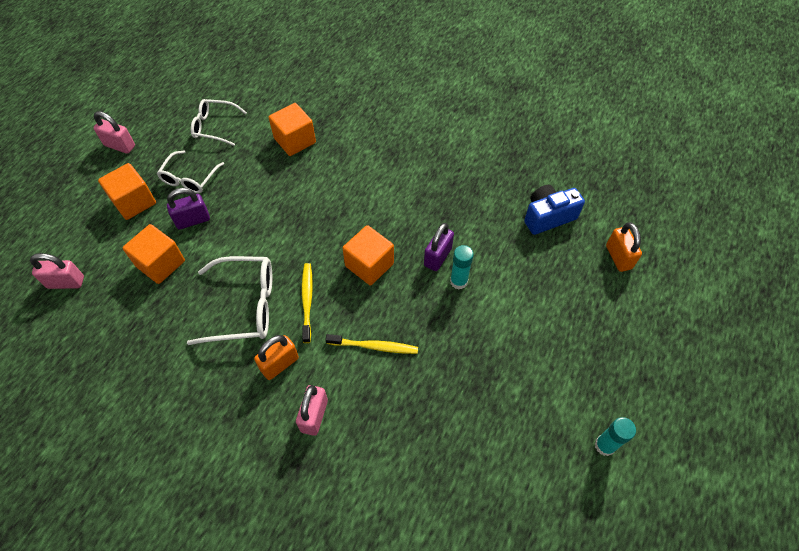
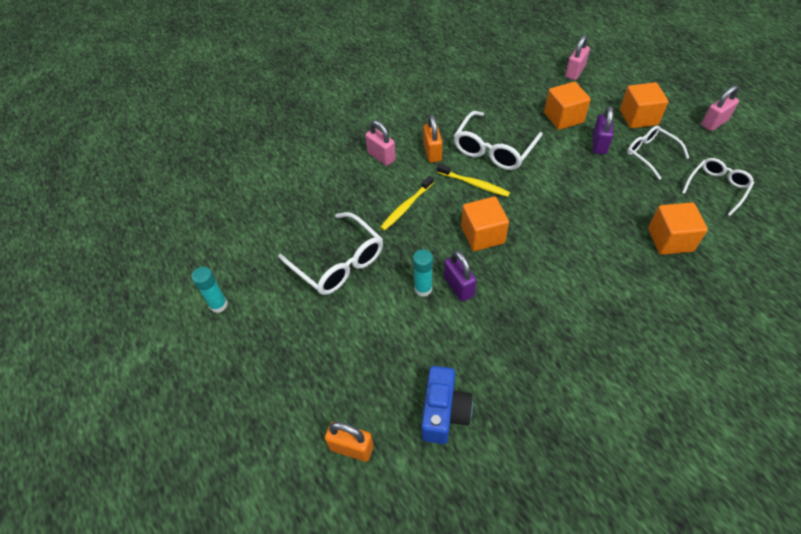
camera: 125 degrees right, 5 degrees down
(481, 367) = (338, 263): none -> white glasses

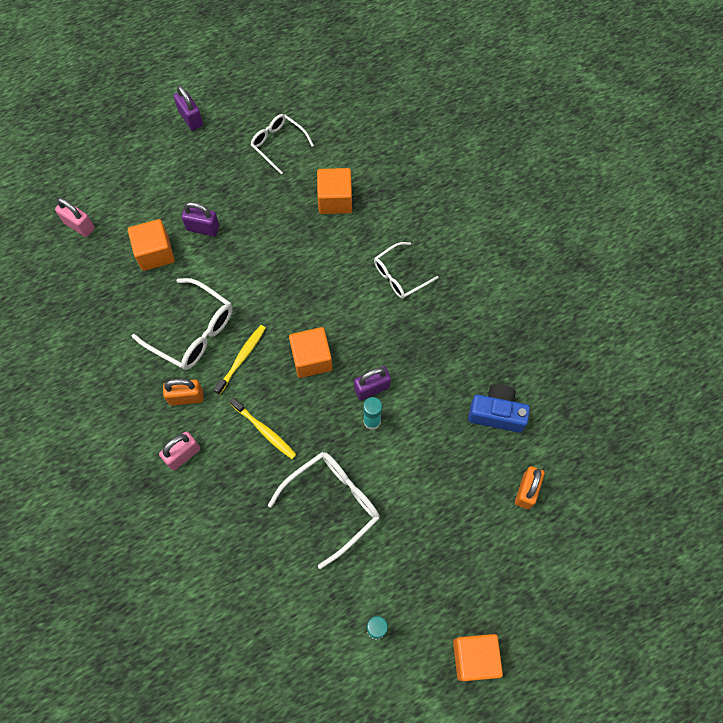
camera: 90 degrees left, 15 degrees up
(638, 117) = (169, 182): orange cube -> orange cube (474, 658)
(650, 154) = (225, 185): white glasses -> white glasses (400, 276)
(714, 123) = (191, 118): pink padlock -> purple padlock

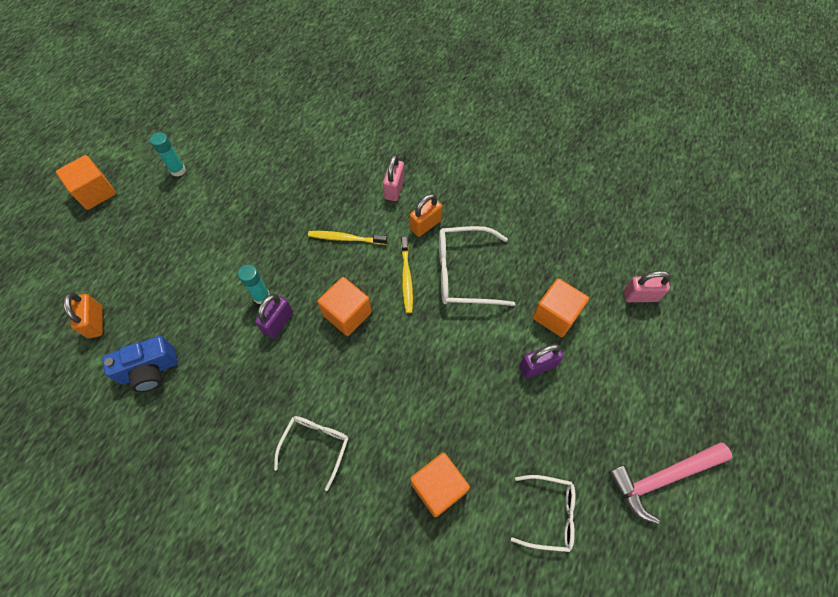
camera: 145 degrees right, 5 degrees down
(191, 118) = (662, 478): purple padlock -> pink hammer
(333, 504) = (257, 222): white glasses -> none

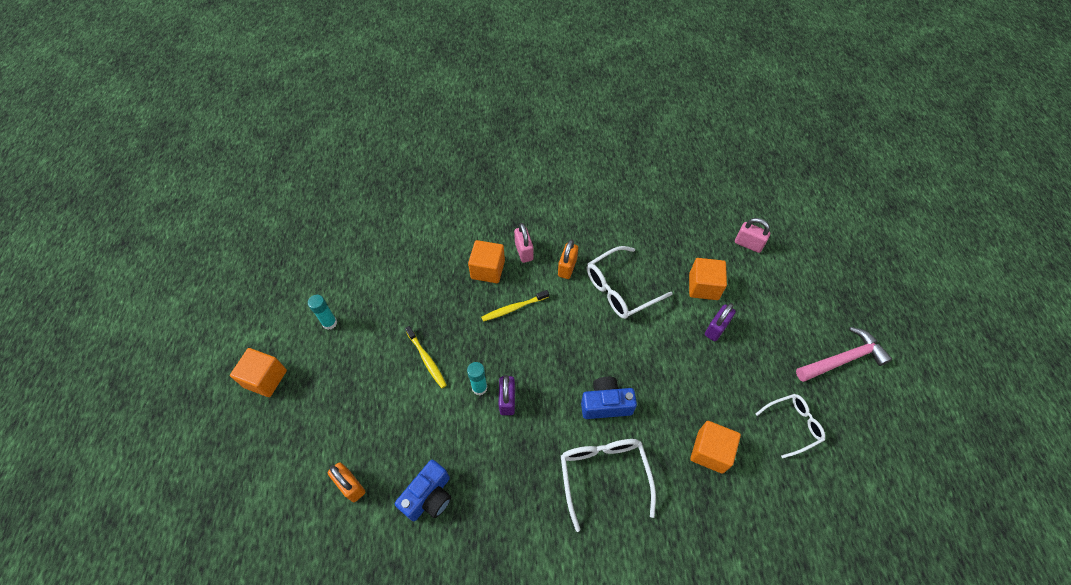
camera: 30 degrees left, 5 degrees down
(316, 445) = (604, 475): white glasses -> white glasses, size x1.54
(347, 314) = (556, 365): orange cube -> orange cube (488, 269)
(367, 378) = (606, 404): none -> blue camera
(406, 277) = (581, 314): yellow toothbrush -> yellow toothbrush (426, 359)
(640, 296) = (748, 244): pink padlock -> pink padlock turned 60 degrees clockwise
(662, 478) = (843, 359): pink hammer -> pink hammer turned 150 degrees counterclockwise

